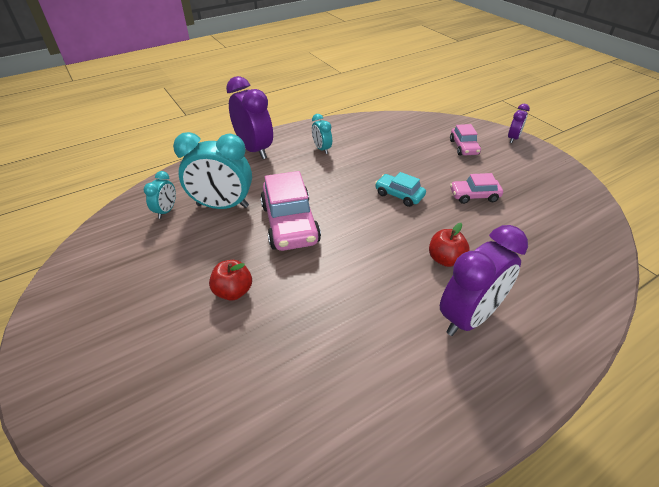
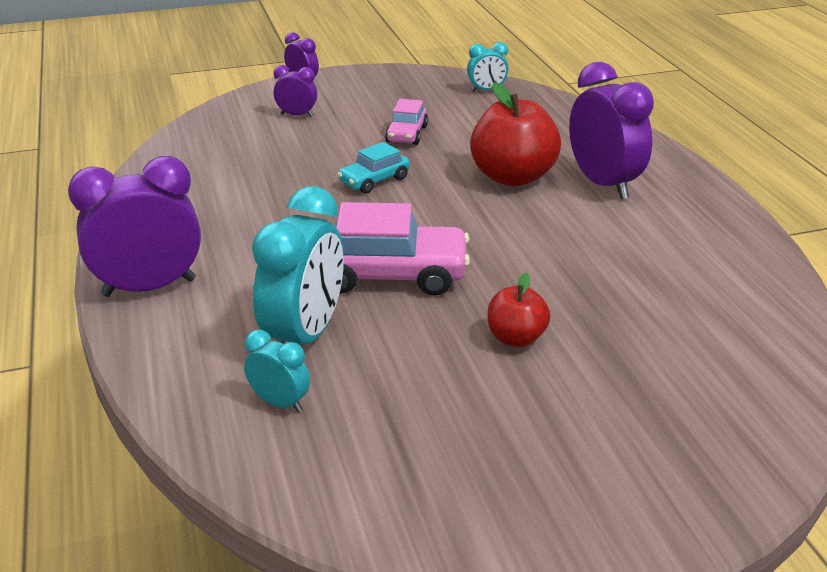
camera: 75 degrees left, 10 degrees down
(322, 149) = (207, 220): turquoise clock -> turquoise clock (486, 90)
(445, 259) = (512, 177): red apple -> red apple, size x1.82
(464, 147) = (297, 115): pink car -> purple clock

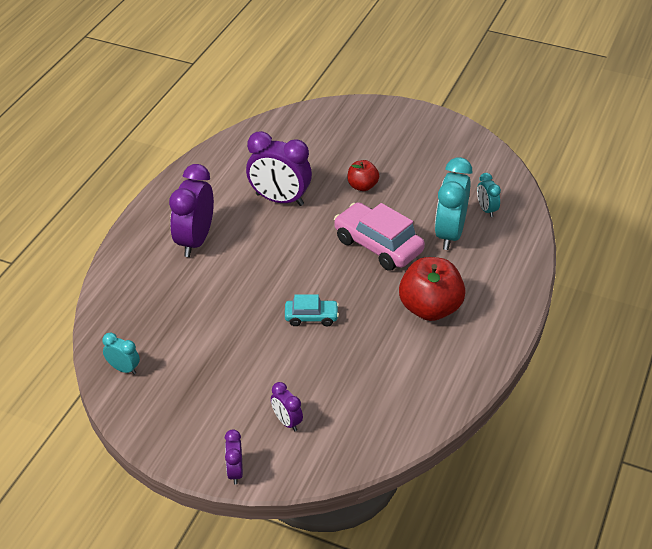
camera: 140 degrees left, 10 degrees up
(149, 287) = (503, 302): purple clock -> purple clock (279, 200)
(305, 336) = (449, 234): turquoise clock -> turquoise clock turned 45 degrees counterclockwise
(407, 134) = (240, 351): pink car -> none
(512, 177) = (233, 274): red apple -> red apple (430, 308)

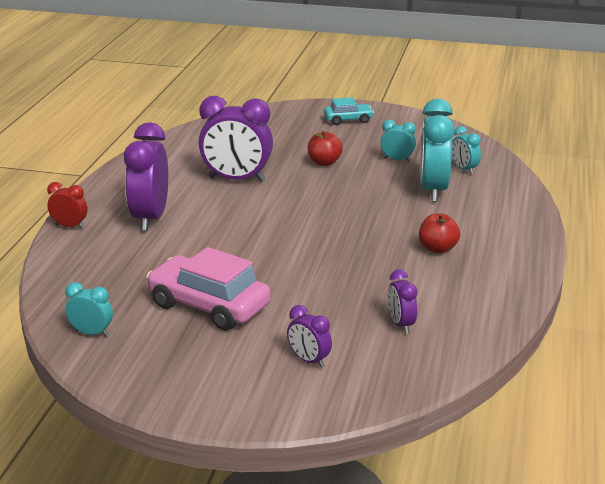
camera: 10 degrees left, 15 degrees down
(127, 243) = (69, 226): none -> red clock
(235, 472) = (260, 414): purple clock -> purple clock (401, 324)
(311, 317) = (305, 268): turquoise car -> turquoise car (348, 120)
(378, 245) = (359, 205): pink car -> pink car (209, 306)
(429, 190) = (397, 160): none -> turquoise clock
(430, 308) = (437, 249): red apple -> red apple, size x0.55

